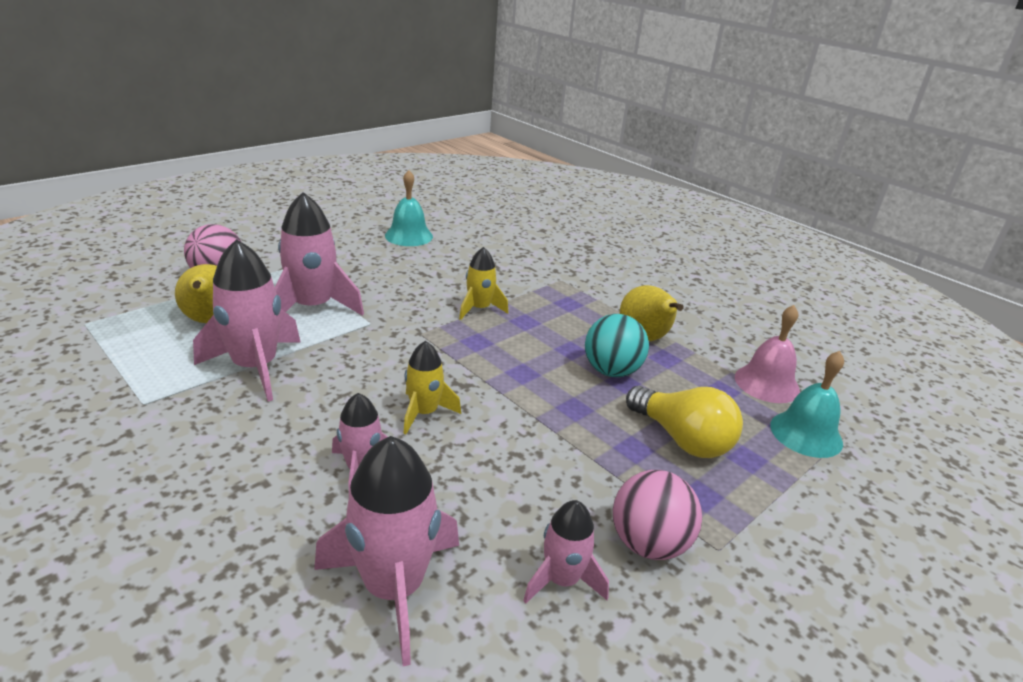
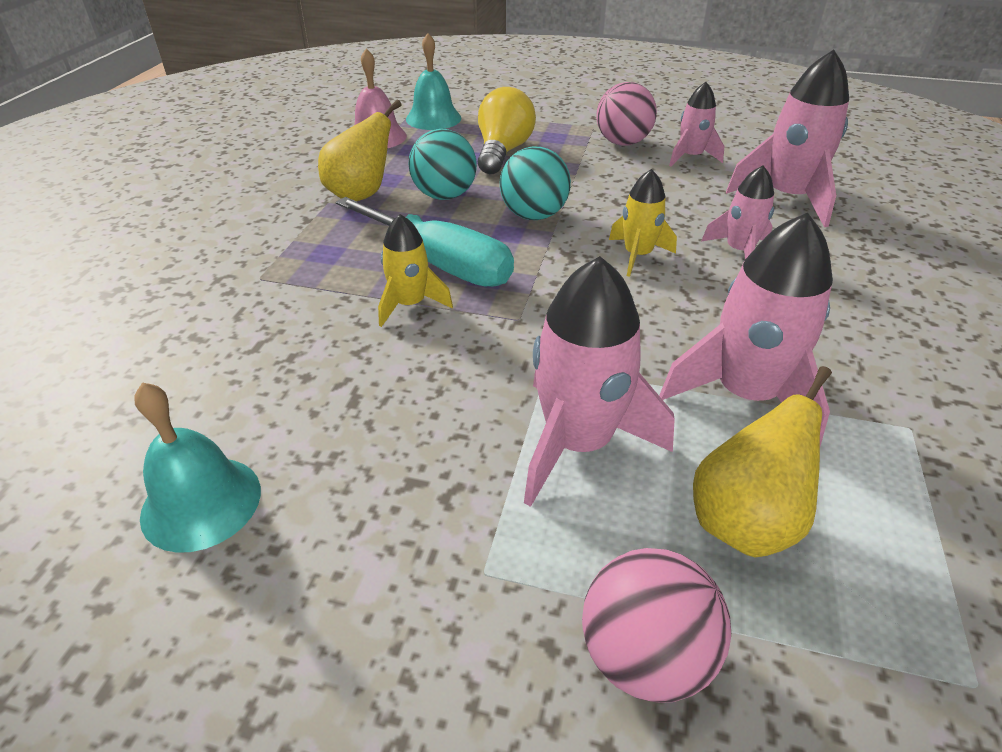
camera: 120 degrees left, 10 degrees up
(512, 333) = (440, 263): none -> turquoise screwdriver
(537, 396) = (533, 215): none -> turquoise ball

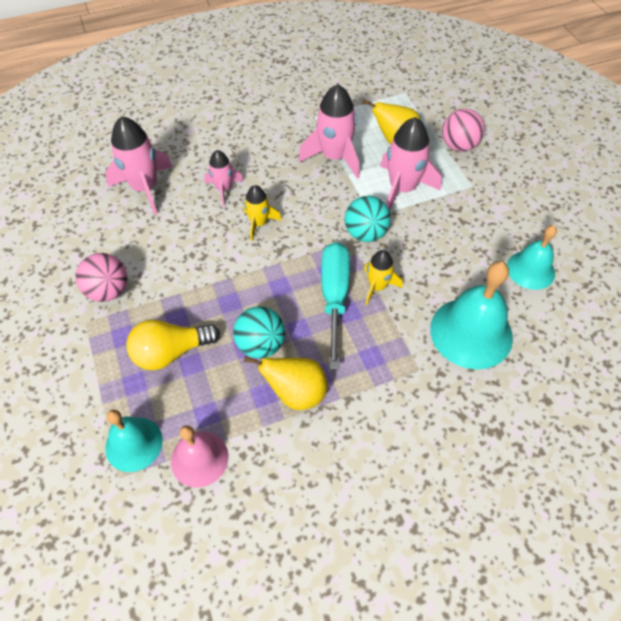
camera: 125 degrees left, 15 degrees up
(228, 348) = (471, 332): none -> turquoise bell
(533, 215) = (251, 285): turquoise ball -> turquoise ball (365, 233)
(690, 157) = (112, 246): pink rocket -> none

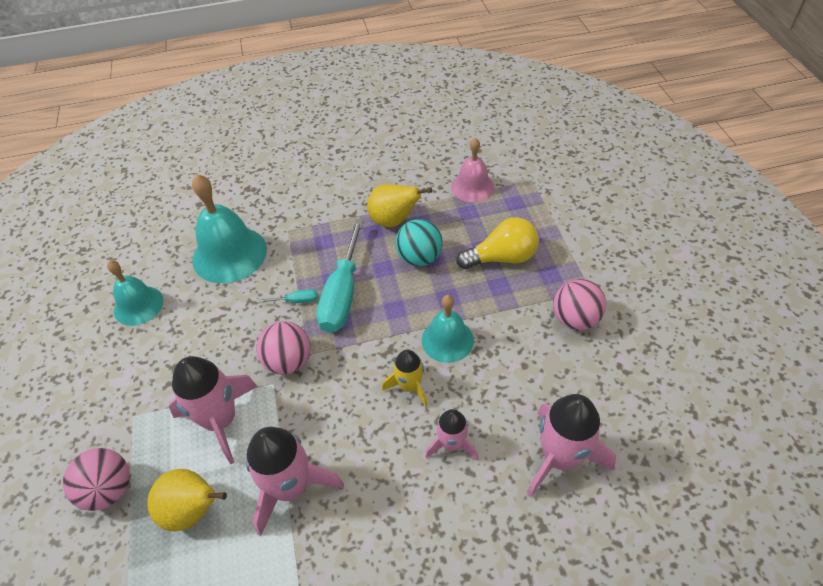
camera: 170 degrees left, 5 degrees down
(134, 444) = (524, 198): turquoise bell -> turquoise bell (447, 340)
(365, 233) = (288, 361): turquoise ball -> pink ball
(377, 287) = (297, 301): yellow rocket -> turquoise screwdriver

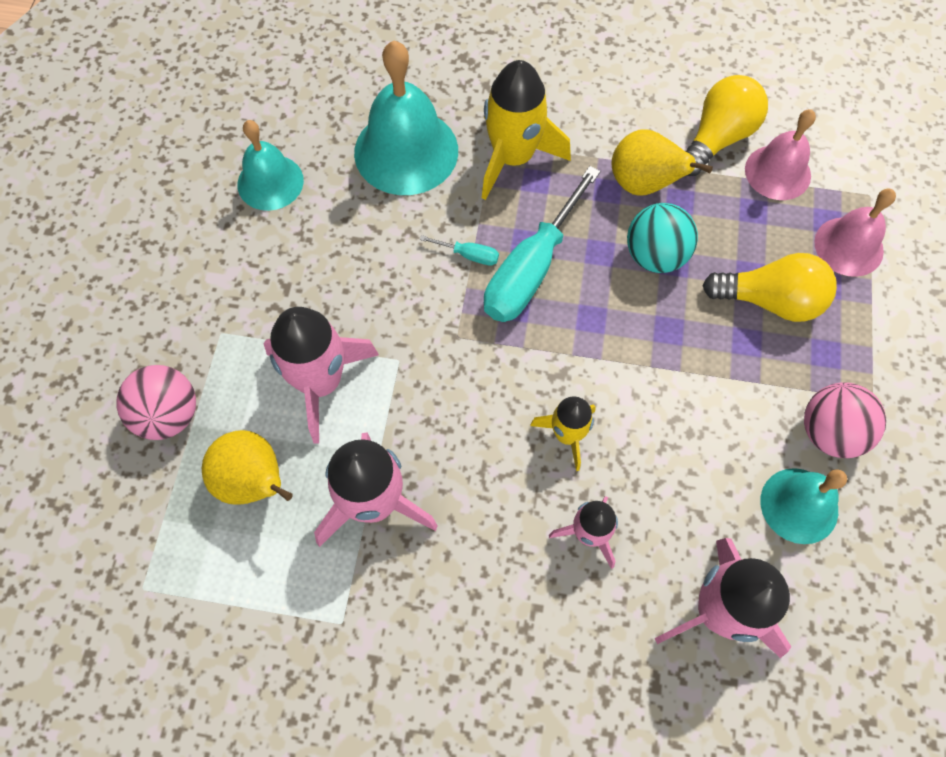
camera: 20 degrees right, 15 degrees up
(288, 361) = (428, 337): pink ball -> none
(303, 233) = (513, 157): none -> yellow rocket
(428, 181) = (717, 138): none -> yellow light bulb
(447, 340) = (642, 391): turquoise bell -> turquoise bell (799, 505)
(534, 211) = (848, 246): none -> pink bell

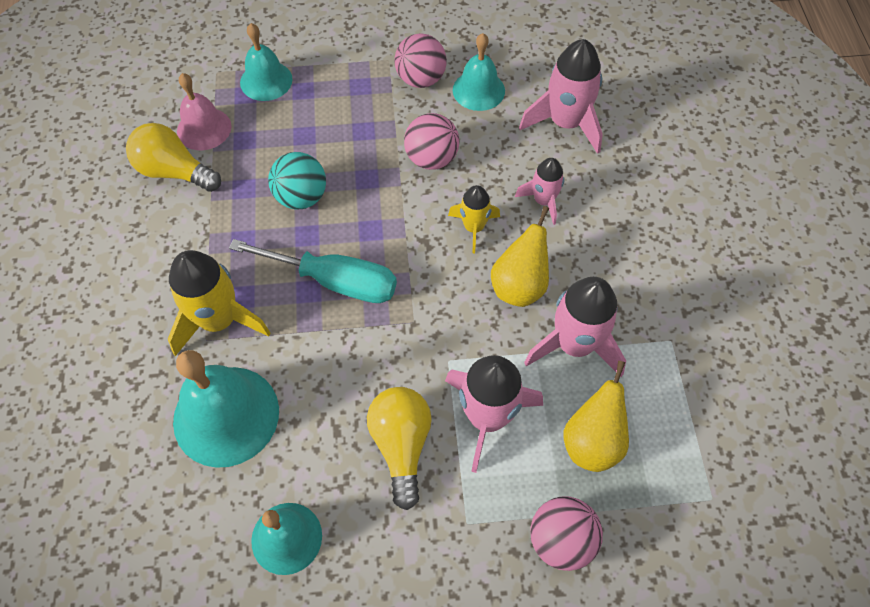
camera: 105 degrees left, 5 degrees down
(469, 255) = (332, 332): turquoise screwdriver -> none
(643, 184) = (232, 216): yellow pear -> yellow pear (519, 286)
(686, 412) = (431, 159): none -> pink ball
(770, 300) = (325, 121): yellow light bulb -> yellow light bulb (401, 445)
(848, 246) = (266, 80): pink bell -> turquoise bell

